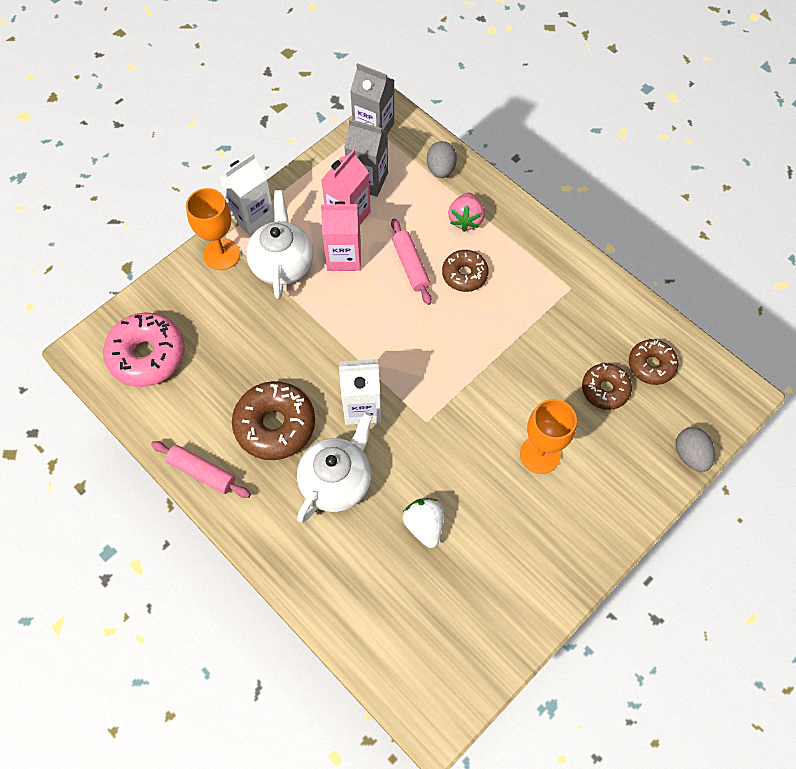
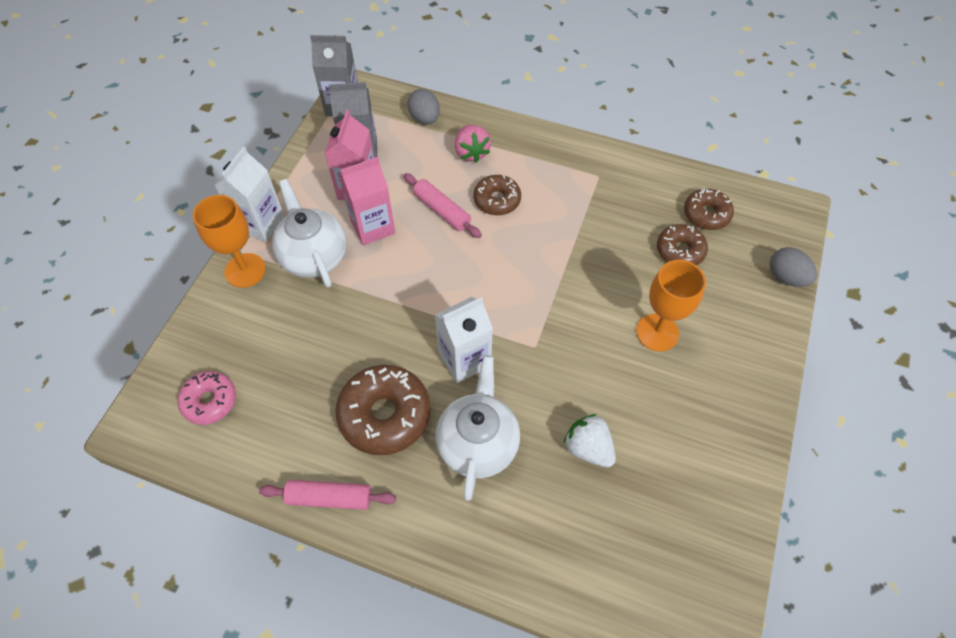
camera: 25 degrees left, 5 degrees down
(147, 355) = (210, 401): pink donut -> pink donut, size x0.61

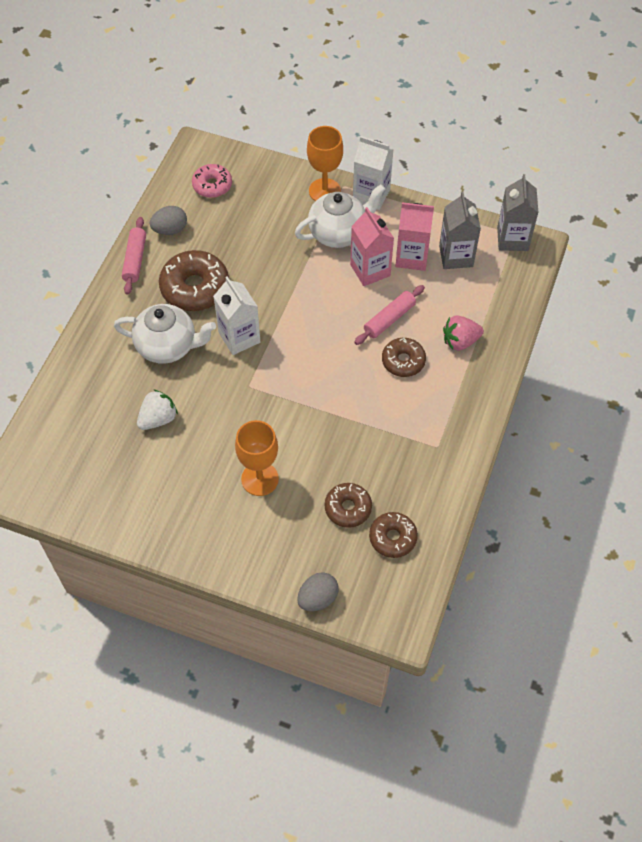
camera: 90 degrees right, 0 degrees up
(425, 118) = (501, 303): grey egg -> grey egg (170, 230)

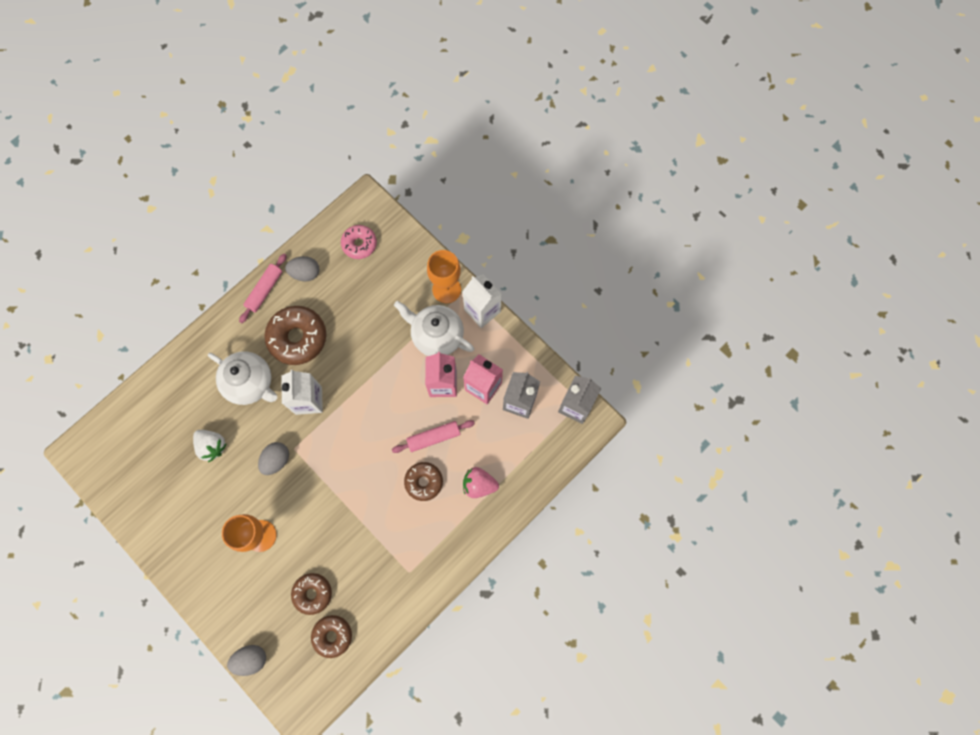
camera: 25 degrees right, 15 degrees up
(158, 419) = (212, 446): white strawberry -> white strawberry turned 60 degrees clockwise
(236, 404) = (276, 460): none -> grey egg
(338, 233) = (436, 336): white teapot -> white teapot turned 150 degrees counterclockwise

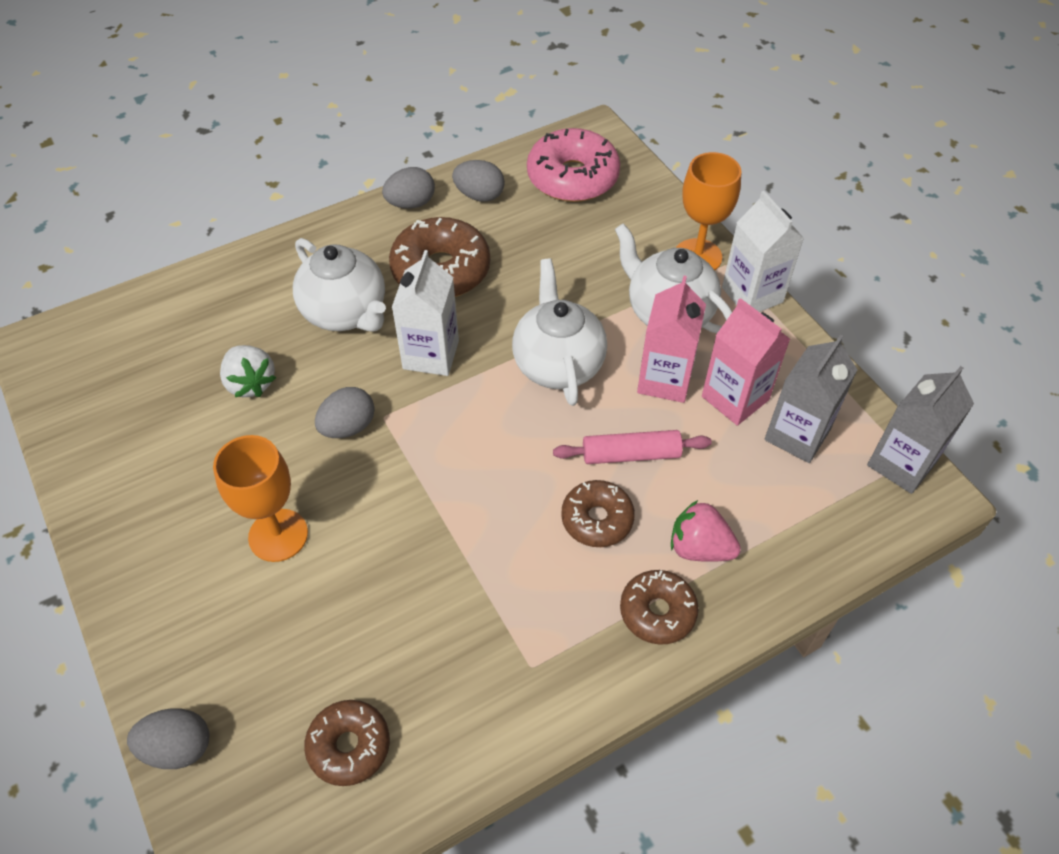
camera: 15 degrees right, 20 degrees down
(265, 290) = (411, 203): pink rolling pin -> grey egg
(312, 593) = (337, 657): brown donut -> brown donut (657, 612)
(359, 244) = (572, 177): pink donut -> pink donut, size x1.64
(381, 388) = (557, 364): none -> white teapot

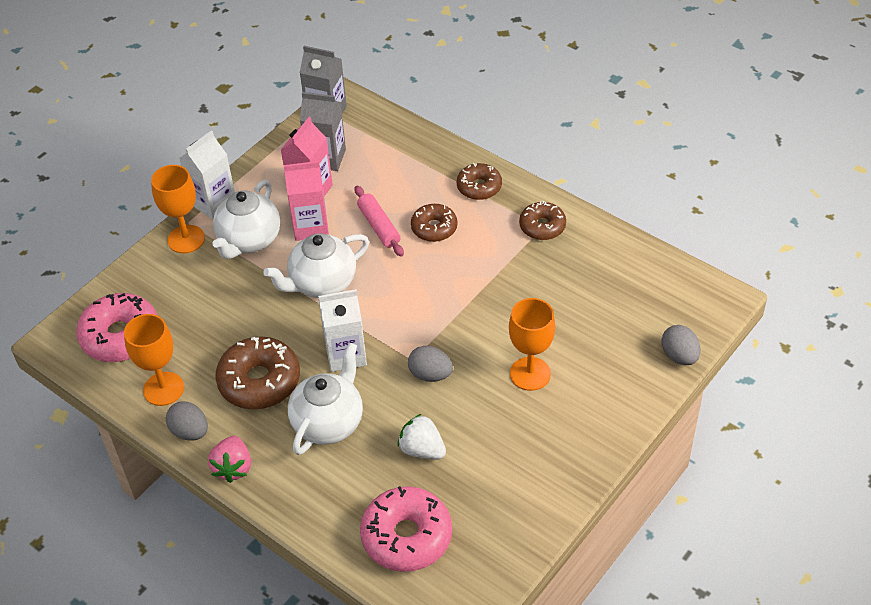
camera: 110 degrees left, 5 degrees down
(158, 335) = (406, 536): none -> pink donut
(250, 383) = (422, 449): white strawberry -> white strawberry turned 90 degrees counterclockwise
(349, 746) = (630, 284): brown donut -> brown donut (542, 226)
(479, 195) = (163, 389): grey egg -> orange goblet
(699, 548) = (429, 180): pink strawberry -> pink strawberry (233, 467)

